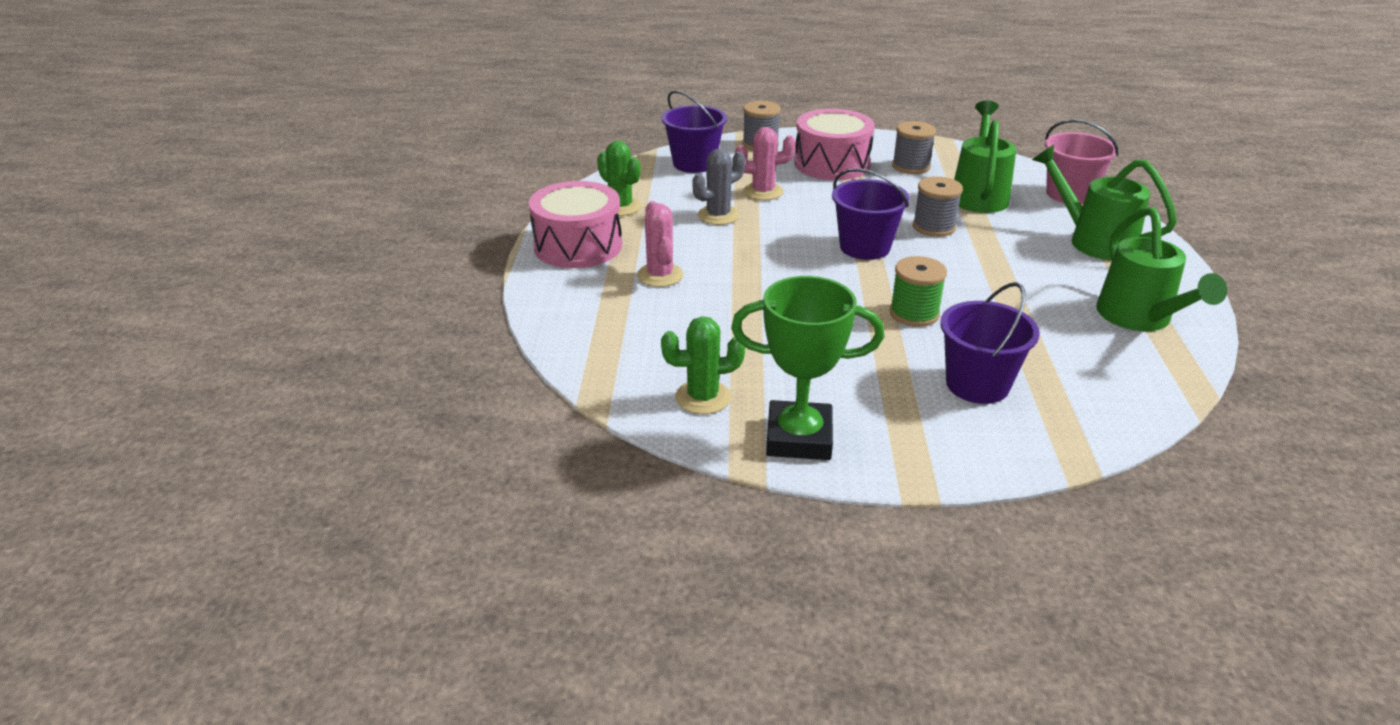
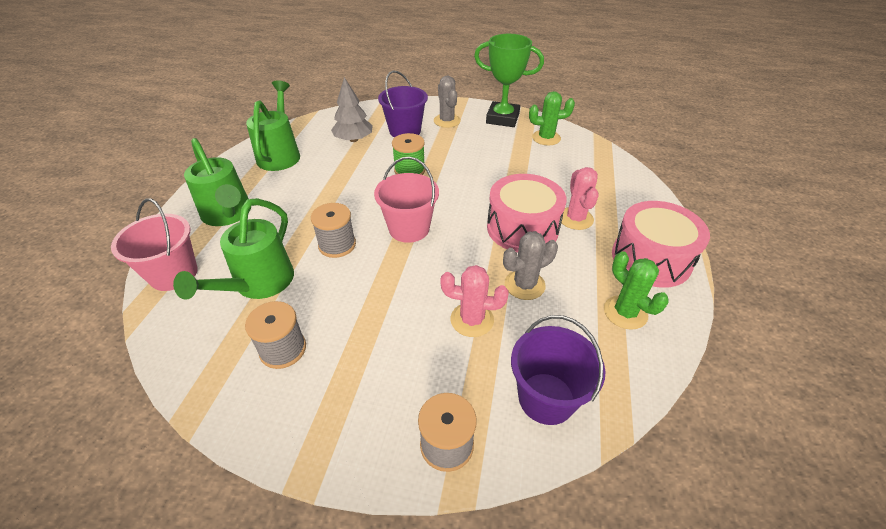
camera: 170 degrees left, 10 degrees up
(832, 164) = (372, 370): pink drum -> pink drum (522, 228)
(864, 247) = (409, 229): purple bucket -> pink bucket
(912, 418) = (447, 121): none -> grey cactus
(1052, 356) = (354, 139): none -> grey tree

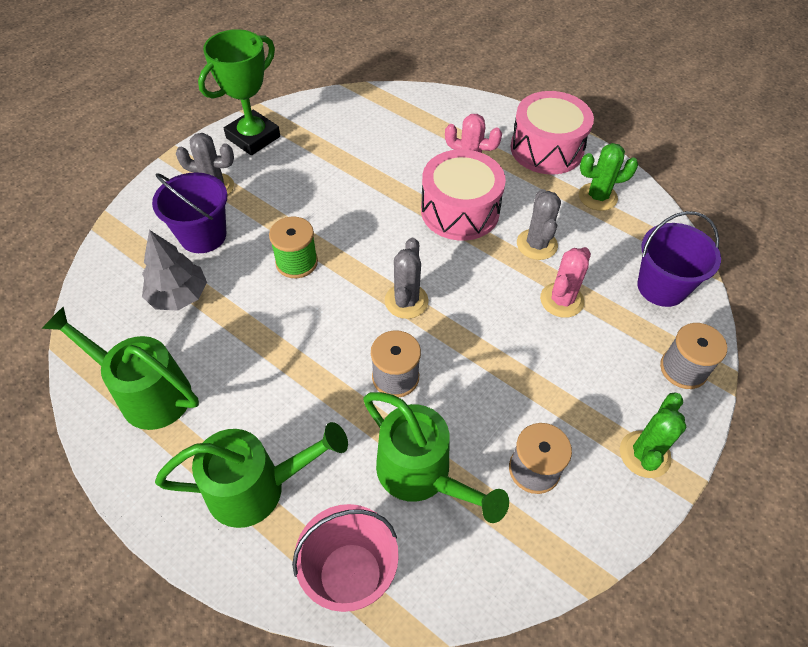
camera: 65 degrees left, 10 degrees up
(409, 229) = (406, 301): pink bucket -> grey cactus
(546, 138) = (322, 122): green cactus -> green cactus (644, 454)

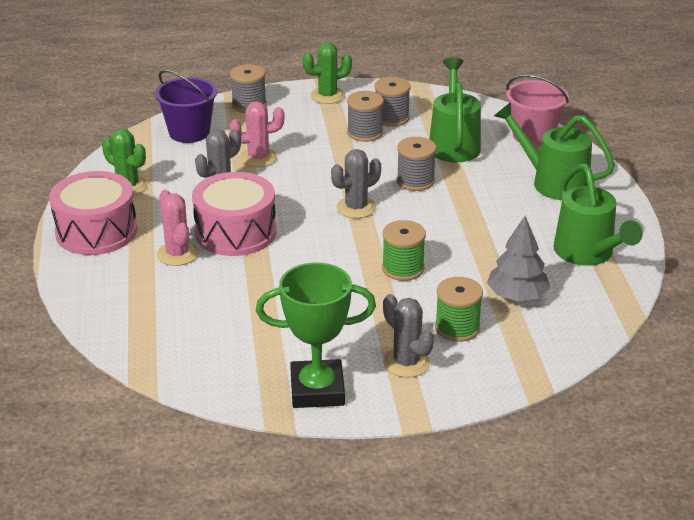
camera: 135 degrees left, 20 degrees down
(203, 235) = (457, 328): purple bucket -> green spool
(526, 417) = (365, 133): none -> grey spool

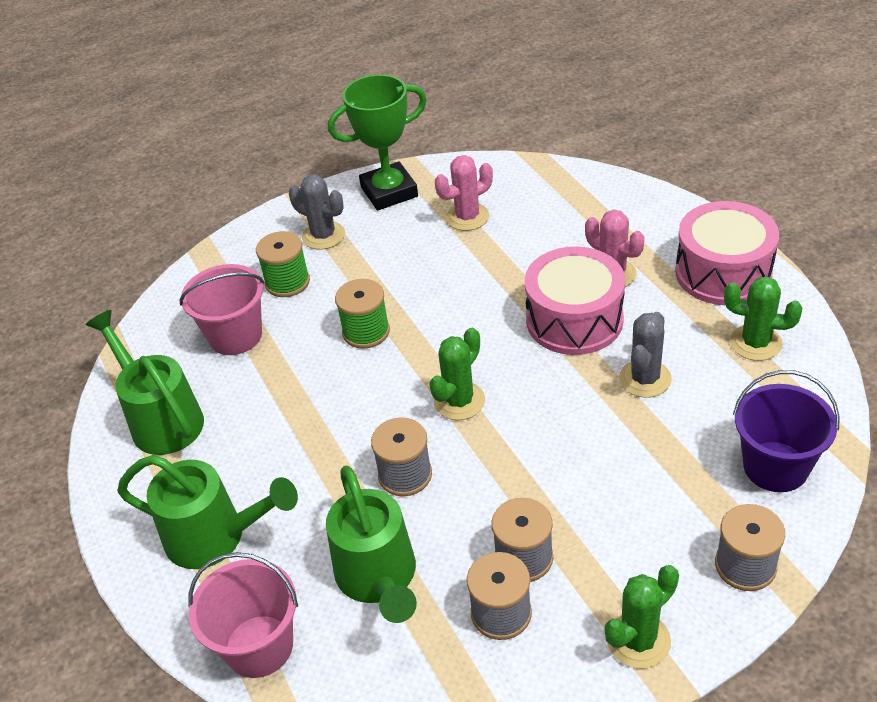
camera: 165 degrees right, 10 degrees up
(258, 158) = (638, 448): pink cactus -> pink cactus (467, 217)
(356, 208) = (459, 401): grey cactus -> green cactus
(517, 296) = (235, 336): grey tree -> pink bucket

